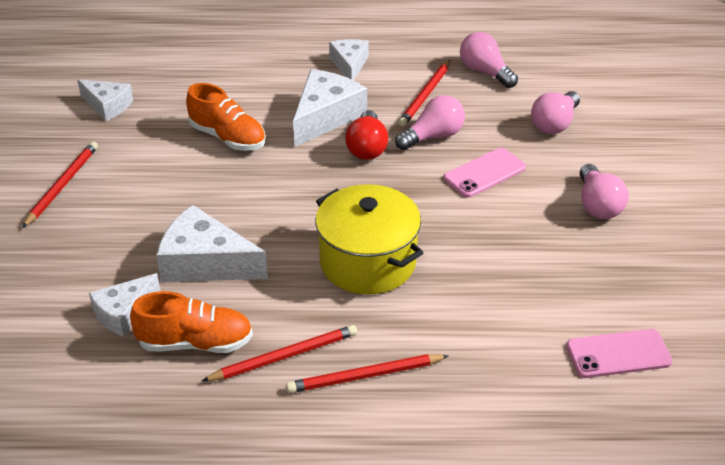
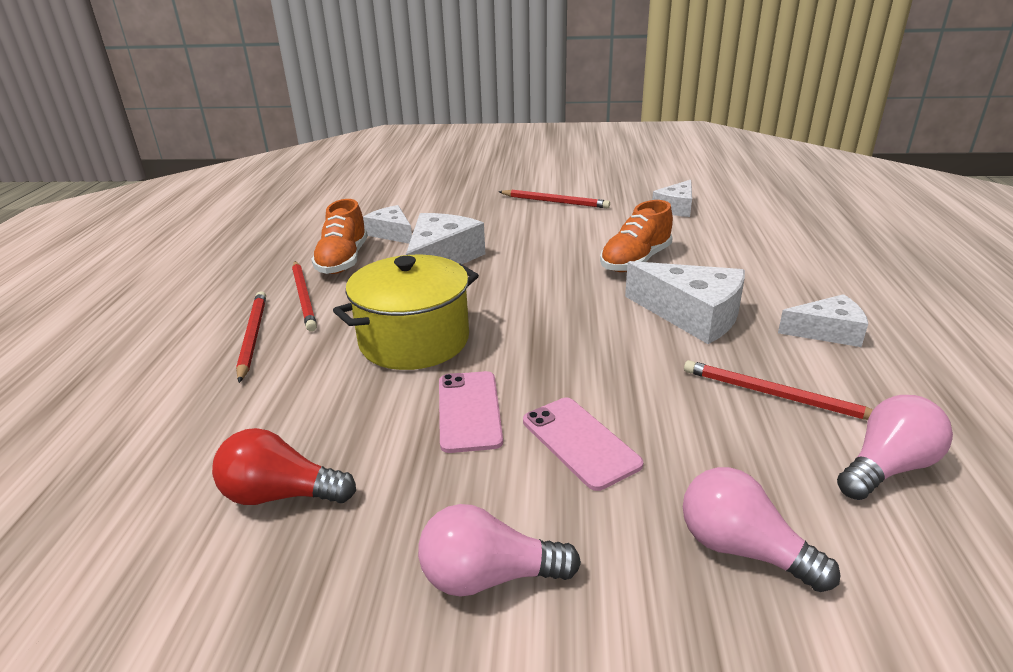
camera: 95 degrees right, 10 degrees down
(367, 148) = (630, 343): red light bulb -> red light bulb (281, 494)
(433, 136) = (667, 397): pink light bulb -> none
(618, 354) = (147, 541): pink phone -> pink phone (469, 411)

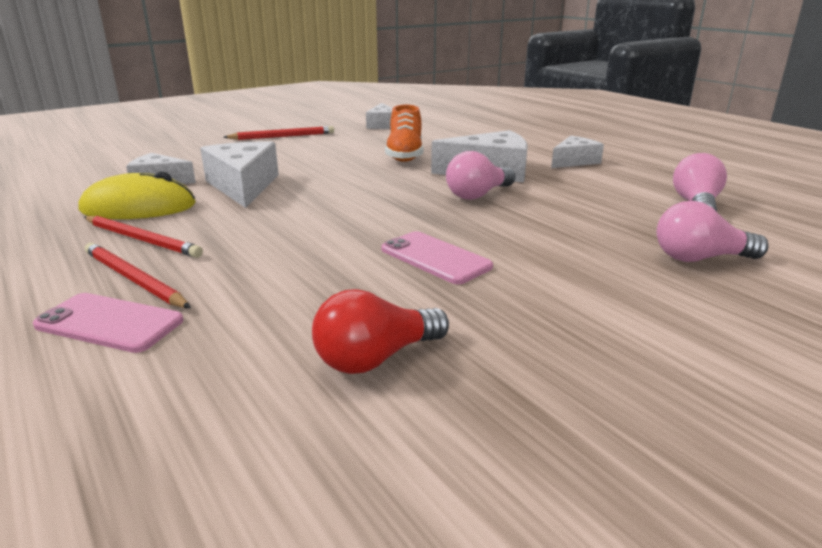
camera: 40 degrees left, 5 degrees down
(343, 260) = (138, 207): orange shoe -> yellow mouse
(414, 340) = (313, 235): yellow pot -> none
(488, 576) = (607, 328): pink light bulb -> pink light bulb (478, 195)
(580, 442) = (537, 247): pink phone -> pink phone (109, 323)
(776, 395) = (599, 193): red pencil -> none

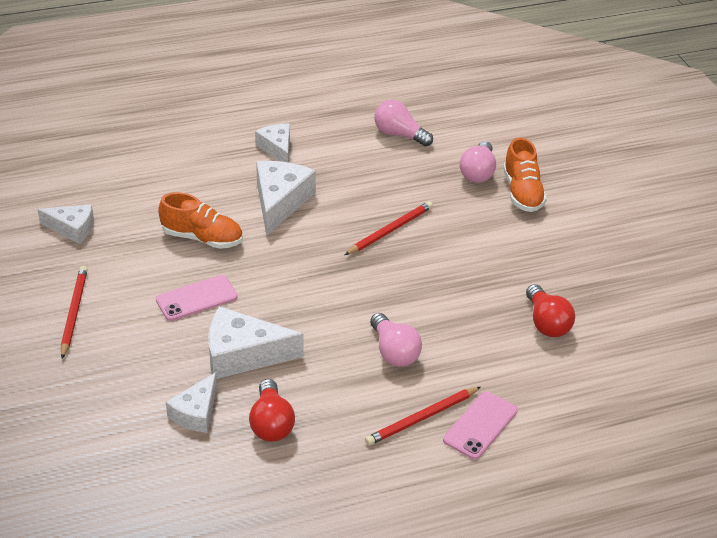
camera: 75 degrees left, 15 degrees up
(138, 207) = (271, 423): yellow mouse -> red light bulb
(142, 239) = (350, 417): red pencil -> red pencil (390, 230)
(435, 258) = (439, 275): pink phone -> pink phone (196, 298)
(478, 195) = (333, 225): pink light bulb -> pink light bulb (394, 352)
(706, 298) = (522, 192): none -> orange shoe

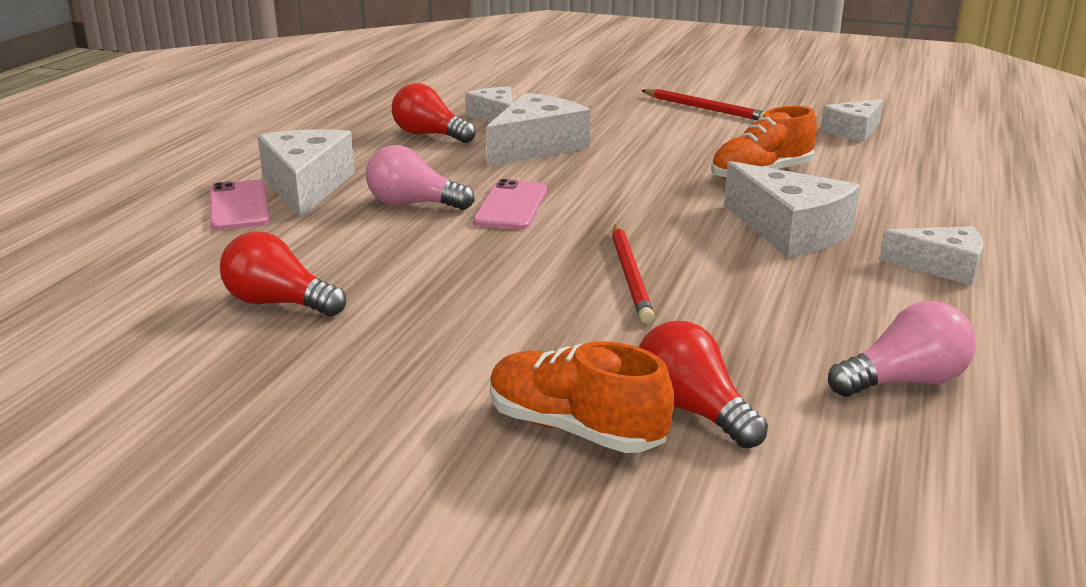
camera: 130 degrees right, 15 degrees down
(196, 298) = (653, 150): pink phone -> pink phone (511, 206)
(422, 418) = (306, 186): red pencil -> white cheese
(478, 172) = (692, 410): pink light bulb -> red light bulb

